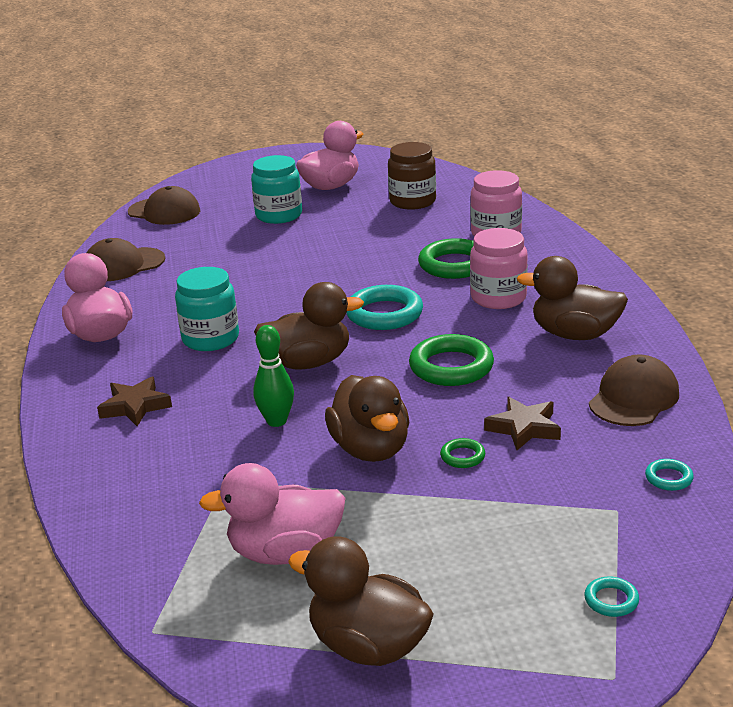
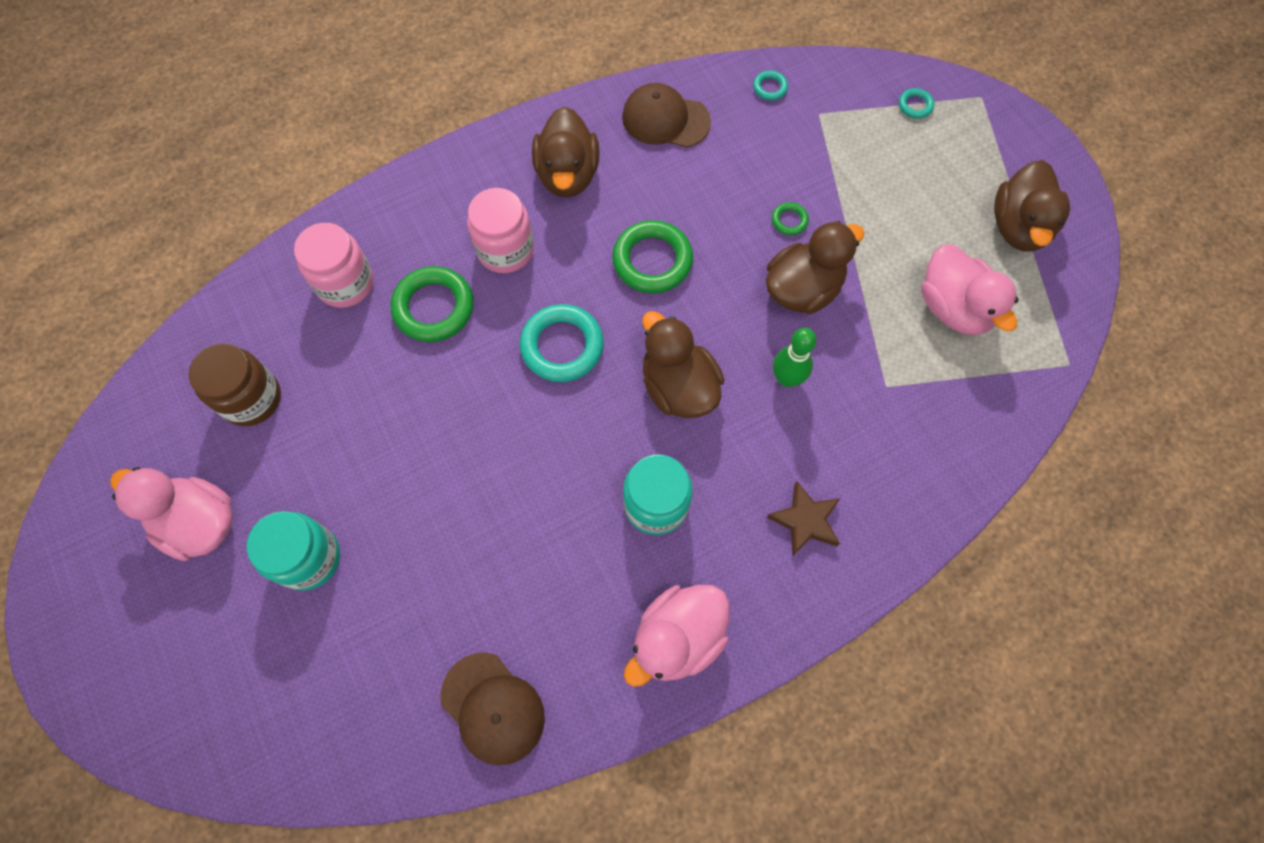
camera: 110 degrees left, 40 degrees up
(164, 211) = (306, 738): brown cap -> none
(524, 428) = (734, 186): brown star -> none

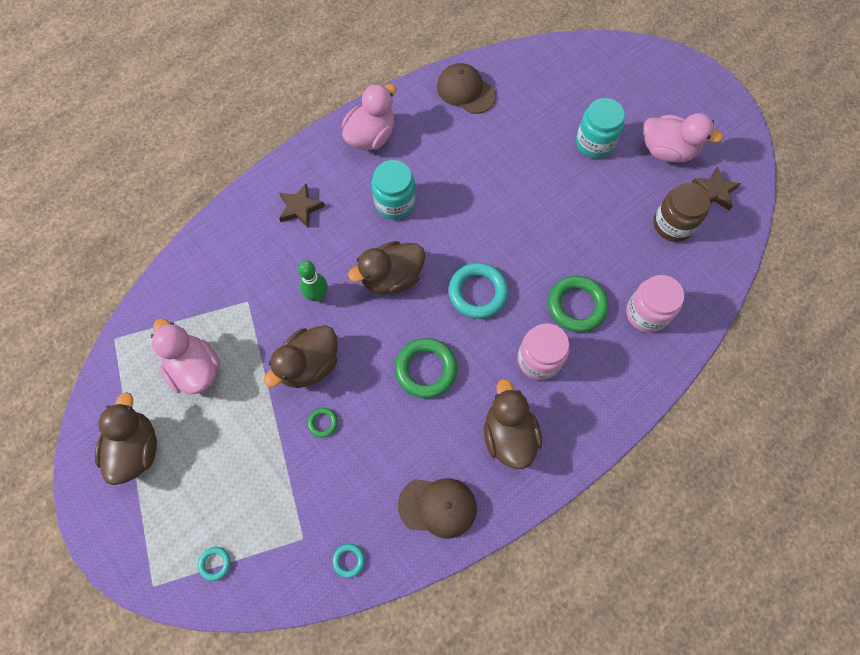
camera: 170 degrees right, 0 degrees up
(165, 440) = (714, 191): none -> brown star
(678, 387) = (392, 277): brown duck -> brown duck turned 105 degrees clockwise

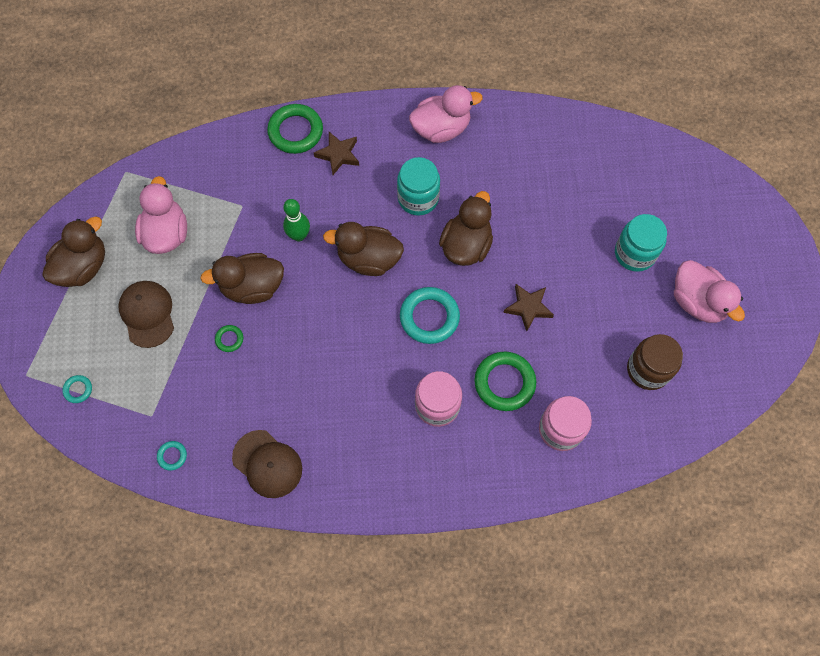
camera: 35 degrees right, 0 degrees up
(426, 369) = (339, 351): green ring -> green ring (295, 131)
(466, 91) = (554, 137): brown cap -> brown cap (147, 314)
(508, 435) = (365, 448): brown duck -> brown duck (466, 245)
(714, 191) = (711, 365): brown star -> brown star (528, 307)

